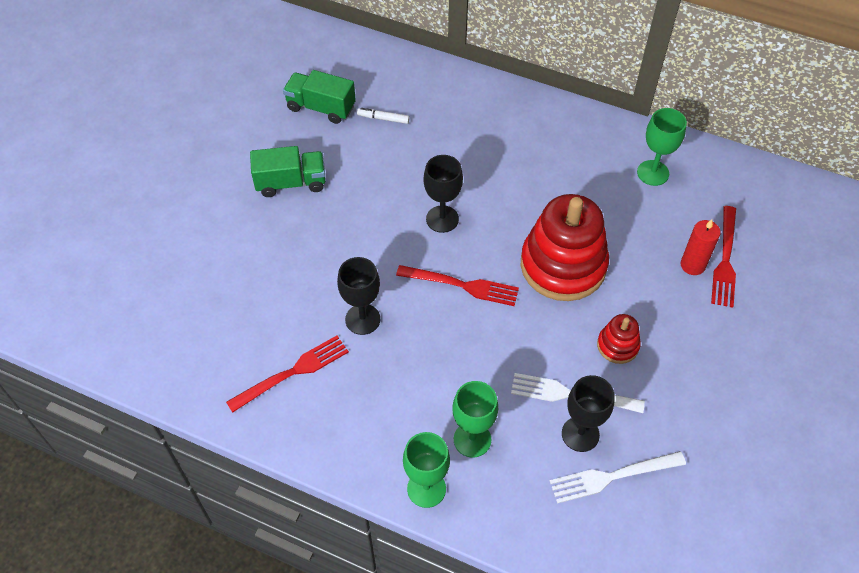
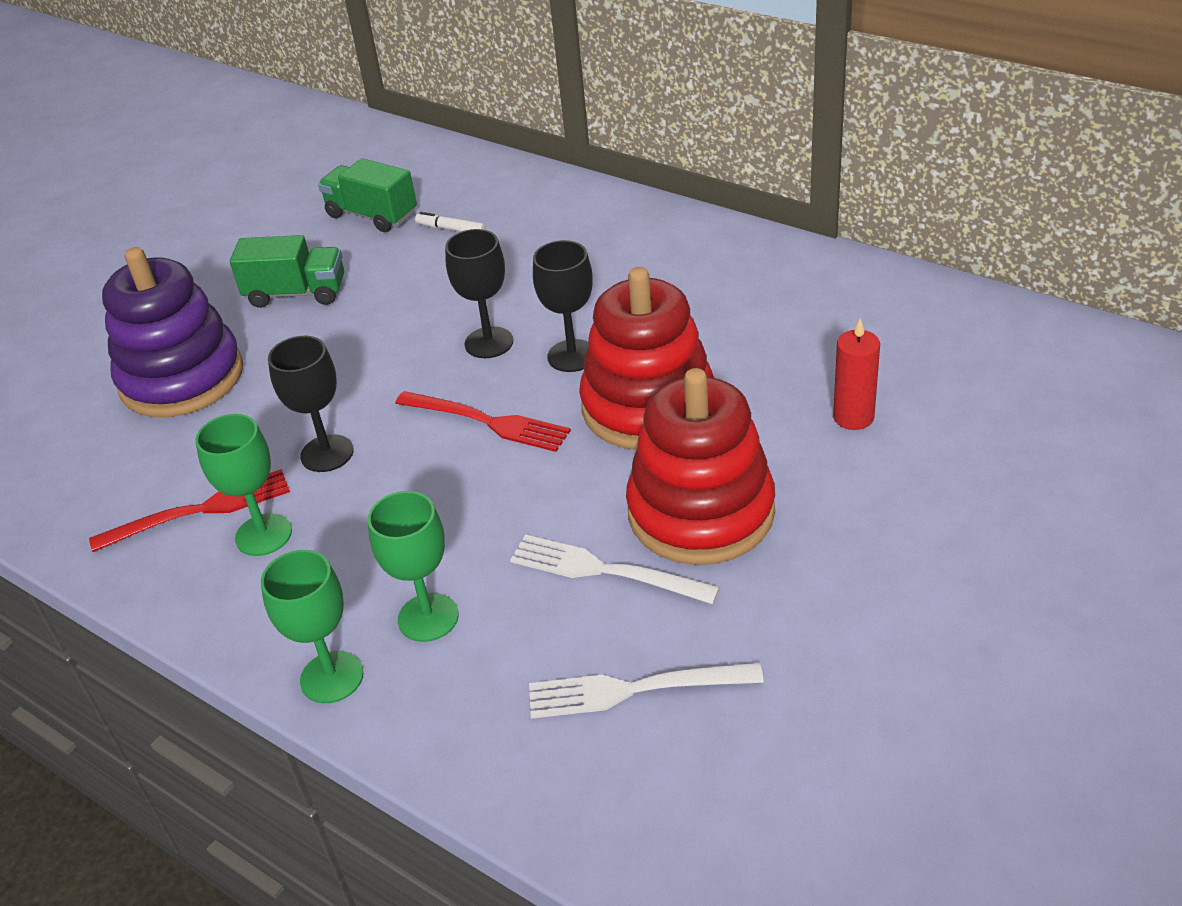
camera: 15 degrees right, 15 degrees down
(236, 263) = (182, 378): none -> purple stacking toy
(580, 434) = (601, 625): black goblet -> black goblet (572, 356)
(617, 345) = (701, 512): red stacking toy -> red stacking toy, size x2.16
(653, 173) = (823, 303): green goblet -> green goblet (263, 535)
(725, 260) = (908, 414): red fork -> none

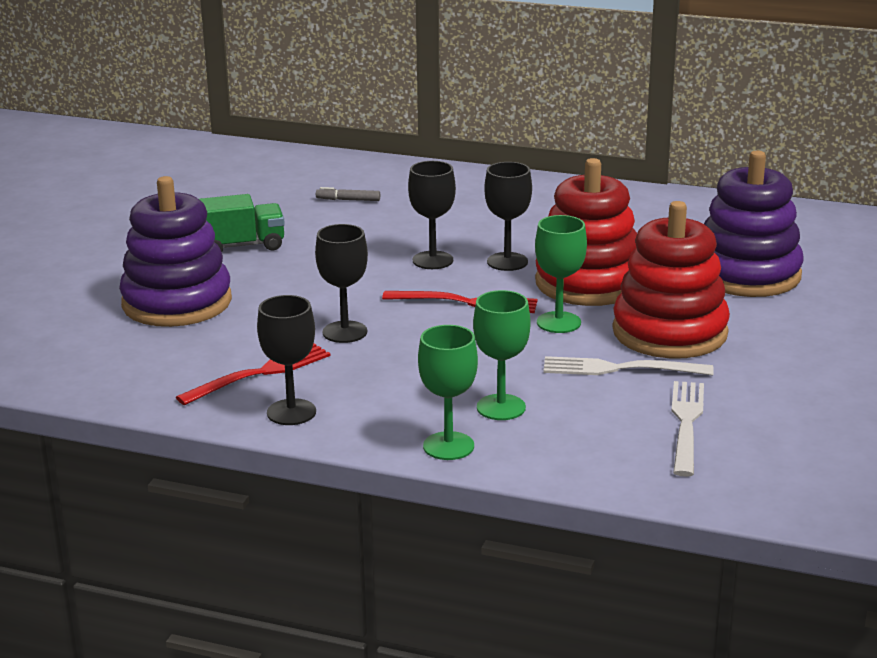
camera: 20 degrees left, 15 degrees down
(195, 583) = (291, 412): none -> black goblet
(263, 535) = (327, 380): green goblet -> green goblet (558, 322)
(372, 215) = (270, 196): green truck -> none
(451, 229) = (348, 200): white marker -> grey marker
(634, 690) = (686, 423): white fork -> white fork turned 120 degrees clockwise
(853, 417) = (747, 274): red candle -> purple stacking toy

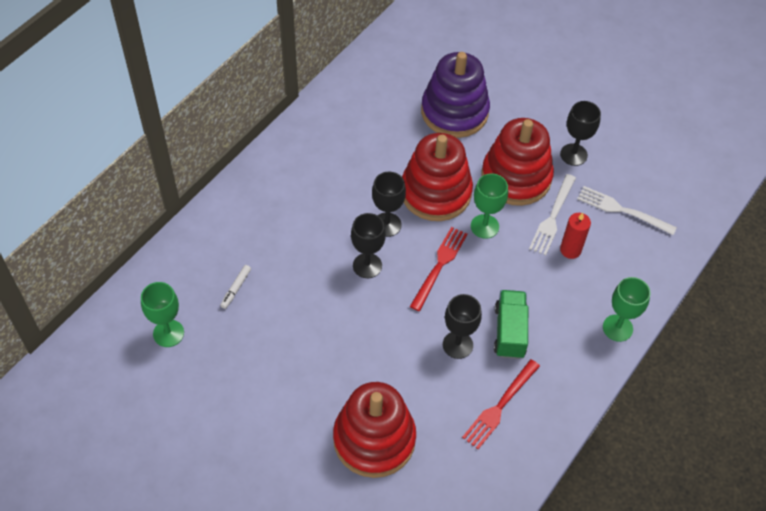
camera: 75 degrees left, 30 degrees up
(177, 302) = (374, 439): purple stacking toy -> red stacking toy
(240, 246) = (291, 379): green truck -> green truck (509, 332)
(260, 373) = (500, 406): red fork -> red fork turned 120 degrees counterclockwise
(291, 412) = (556, 400): black goblet -> black goblet (573, 154)
(348, 200) = (236, 288): grey marker -> white marker
(501, 407) = (581, 289): green goblet -> green goblet (168, 333)
(569, 390) = (570, 250): none -> red candle

